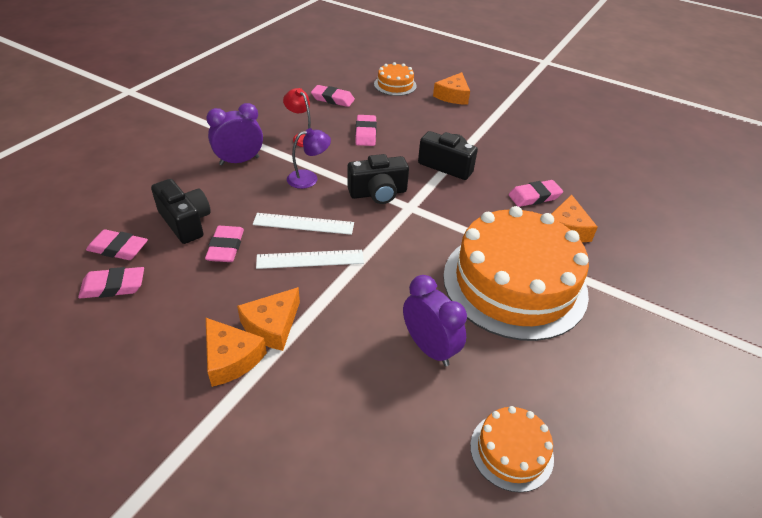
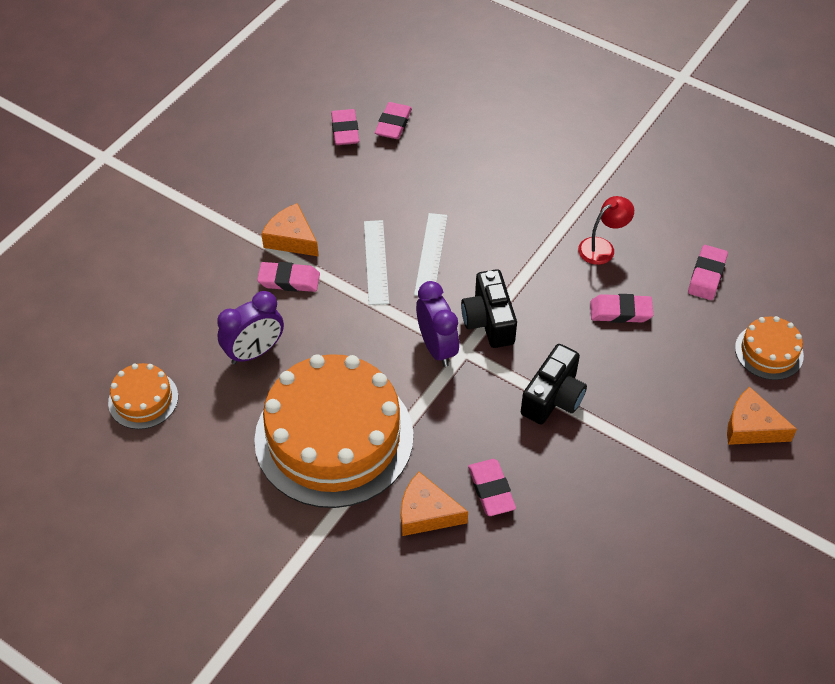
camera: 95 degrees right, 10 degrees up
(185, 222) = (431, 163): black camera -> none
(226, 247) = (394, 197): pink eraser -> pink eraser (289, 280)
(231, 358) = (259, 215): orange cheese -> none
(239, 161) = (542, 192): purple clock -> purple clock (437, 347)
(309, 178) = (513, 256): purple lamp -> none

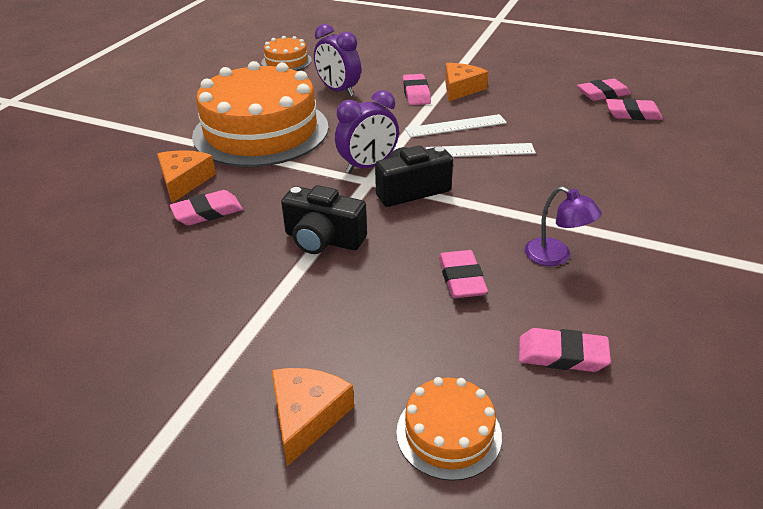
camera: 80 degrees right, 15 degrees down
(602, 247) = (556, 256): red lamp -> purple lamp

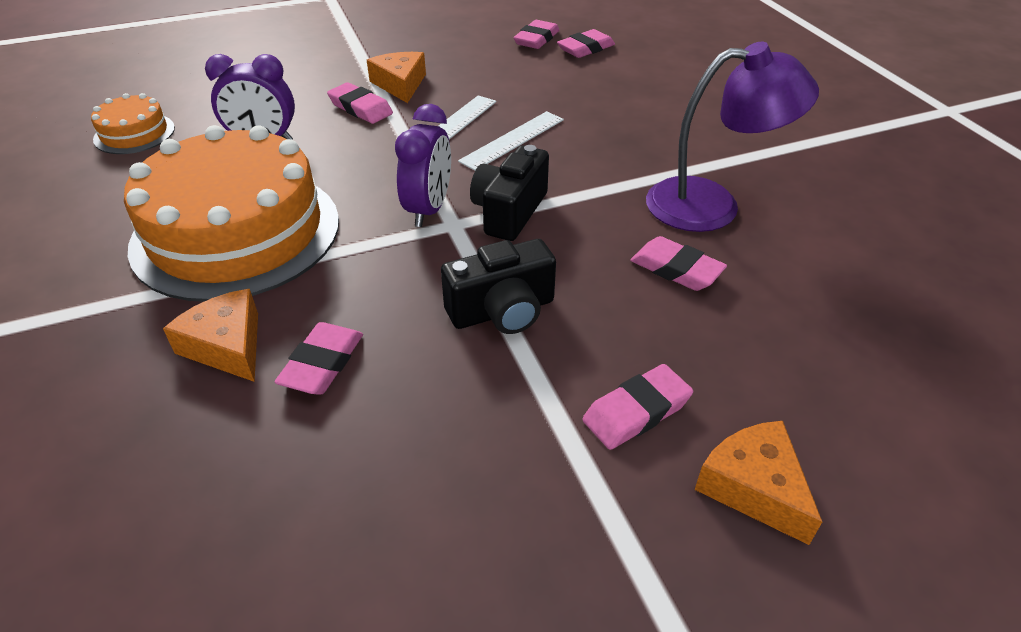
camera: 45 degrees left, 5 degrees up
(448, 433) = (862, 407): orange cake -> none
(556, 256) = (712, 205): purple lamp -> purple lamp, size x1.84
(562, 355) = (831, 283): pink eraser -> pink eraser (636, 411)

